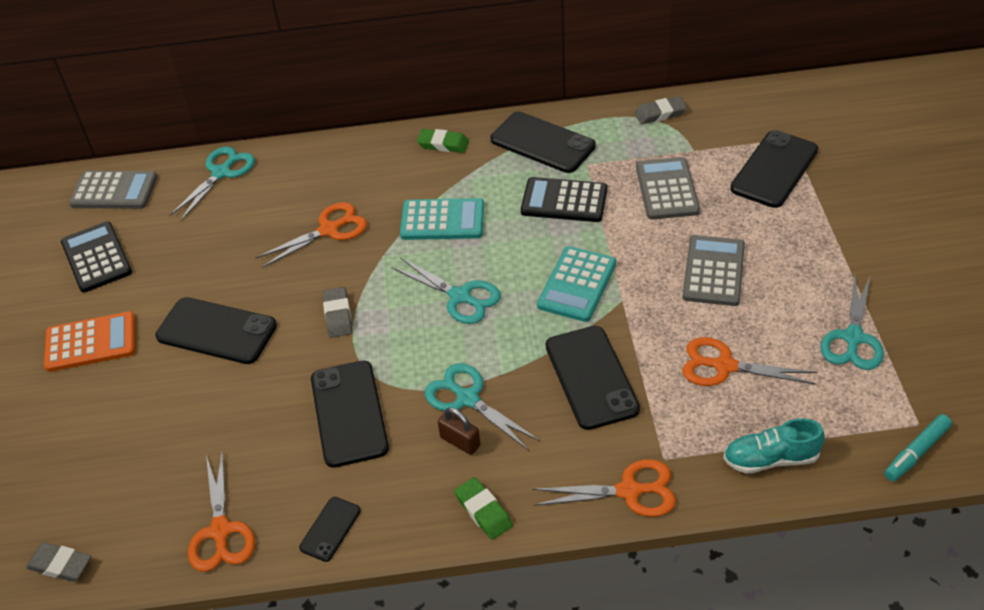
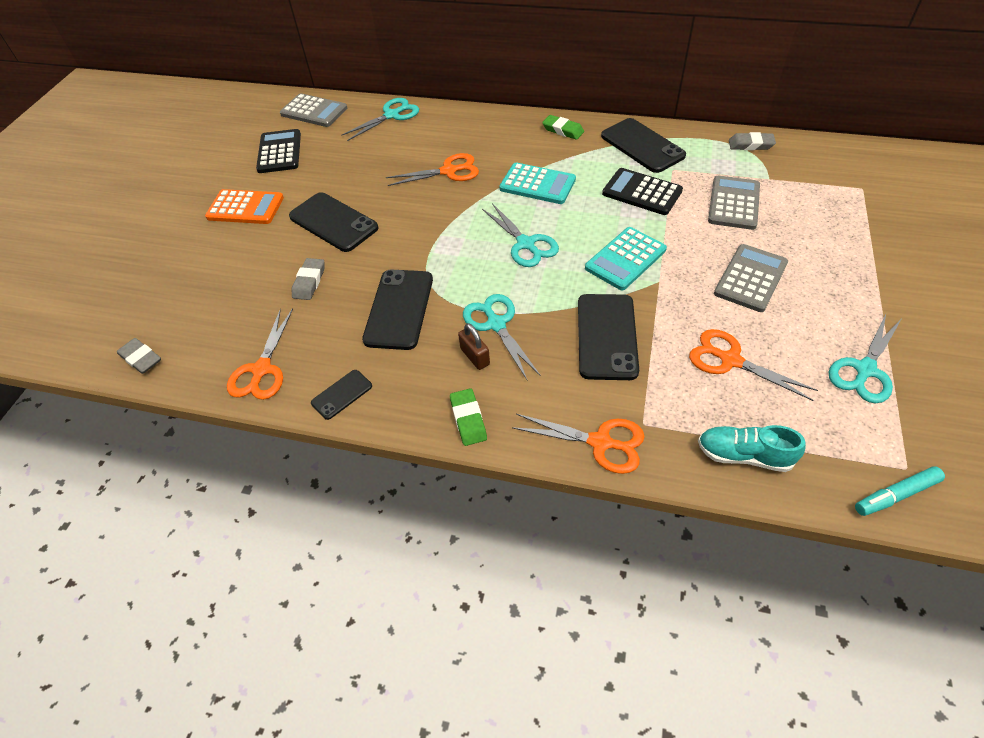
camera: 20 degrees right, 5 degrees up
(338, 315) = (426, 234): grey eraser -> grey eraser (309, 282)
(774, 169) = (838, 209): black phone -> none

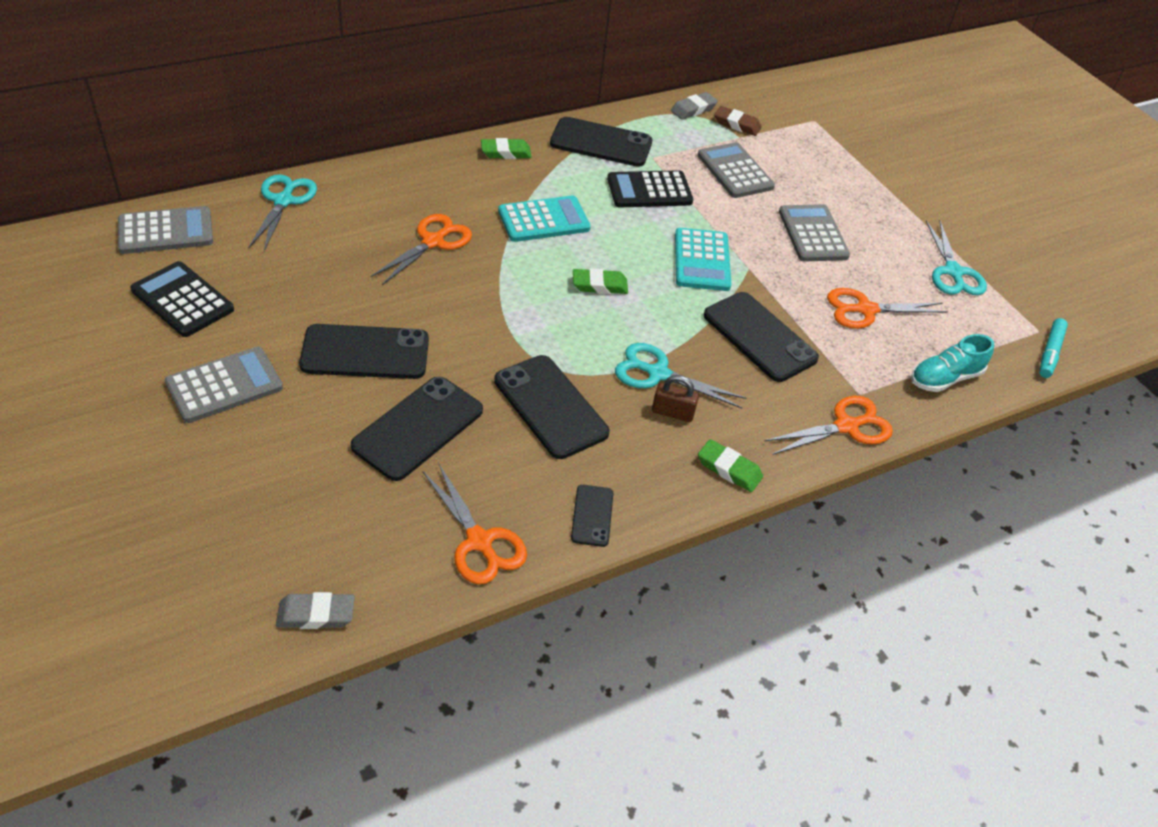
camera: 50 degrees left, 5 degrees down
(245, 208) = (224, 385): orange calculator -> grey calculator
(309, 282) = (418, 428): grey eraser -> black phone
(526, 244) = (599, 285): turquoise scissors -> green eraser
(778, 168) = (737, 124): none -> brown eraser

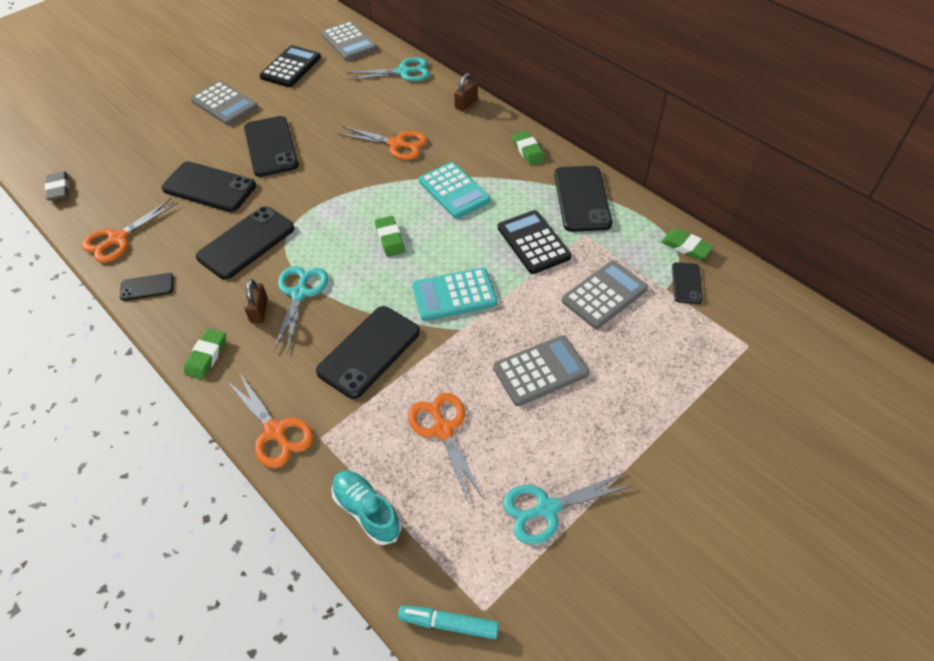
camera: 80 degrees right, 5 degrees up
(390, 170) = (466, 104): none -> brown padlock
(693, 109) = (686, 247): grey eraser -> green eraser
(737, 124) = (686, 283): brown eraser -> black phone

